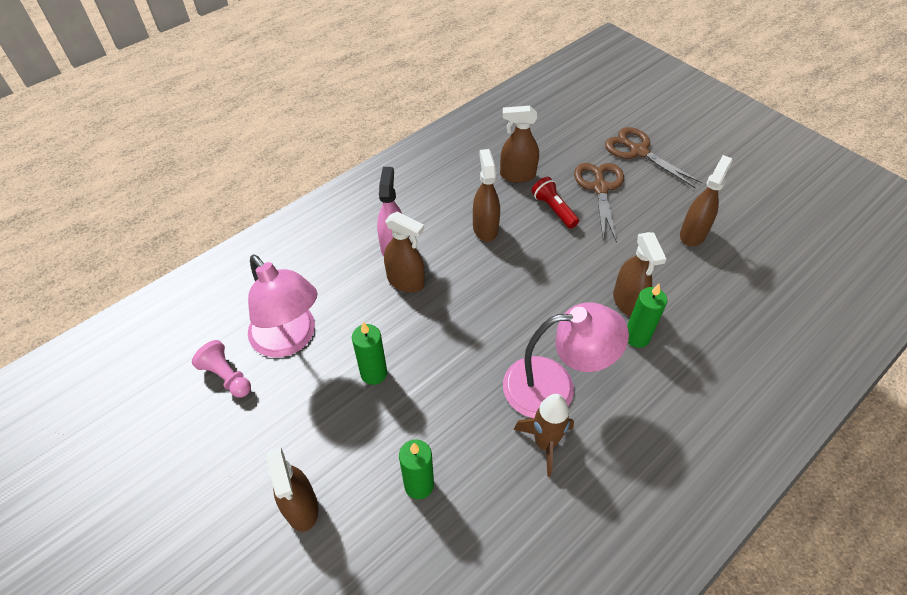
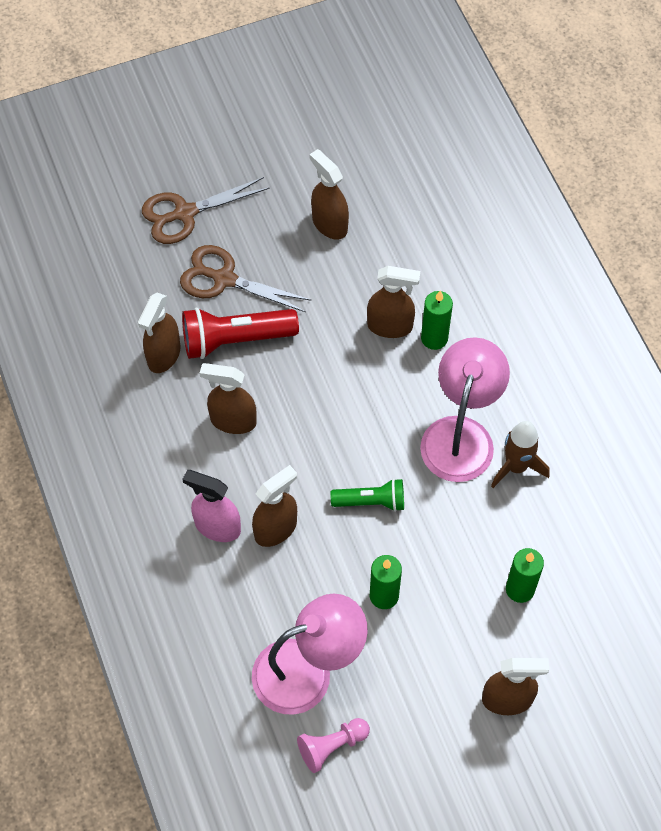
camera: 70 degrees left, 10 degrees up
(457, 337) = (371, 501): none -> green flashlight
(553, 209) = (235, 340): red flashlight -> red flashlight, size x1.63

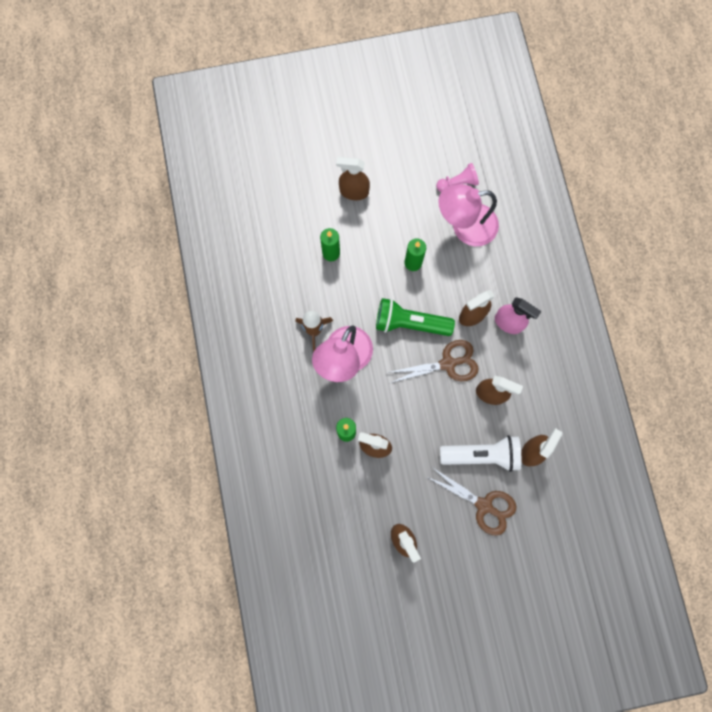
camera: 170 degrees left, 15 degrees up
(185, 213) = (507, 568): brown scissors -> brown scissors (448, 363)
(235, 340) = (481, 455): red flashlight -> white flashlight
(371, 501) = (410, 323): green flashlight -> green flashlight, size x1.63

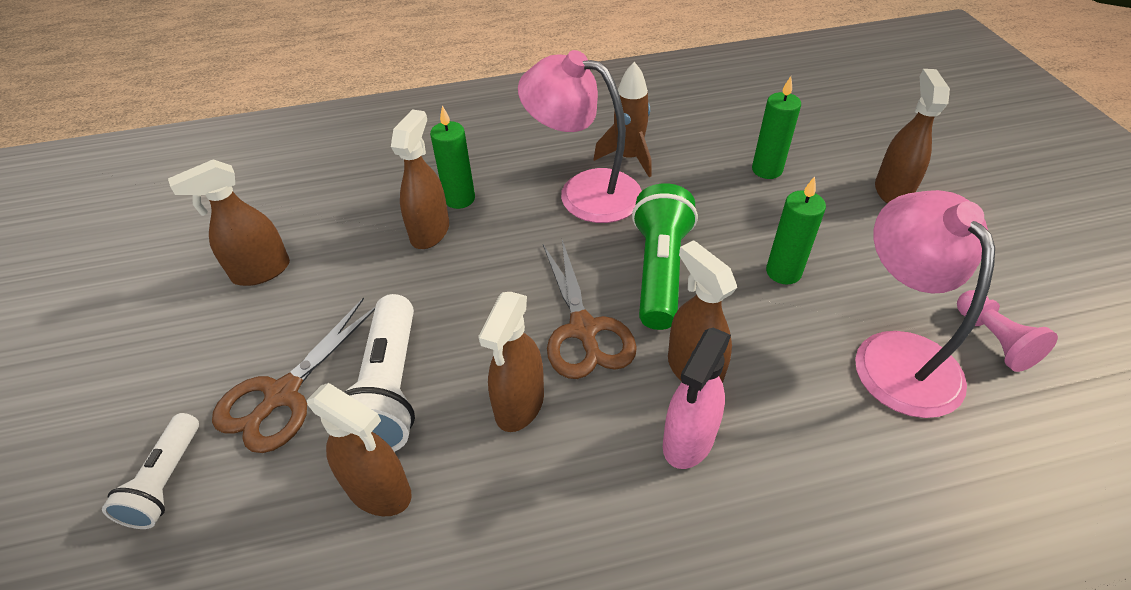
camera: 90 degrees right, 30 degrees down
(528, 546) = (166, 481): none -> white flashlight

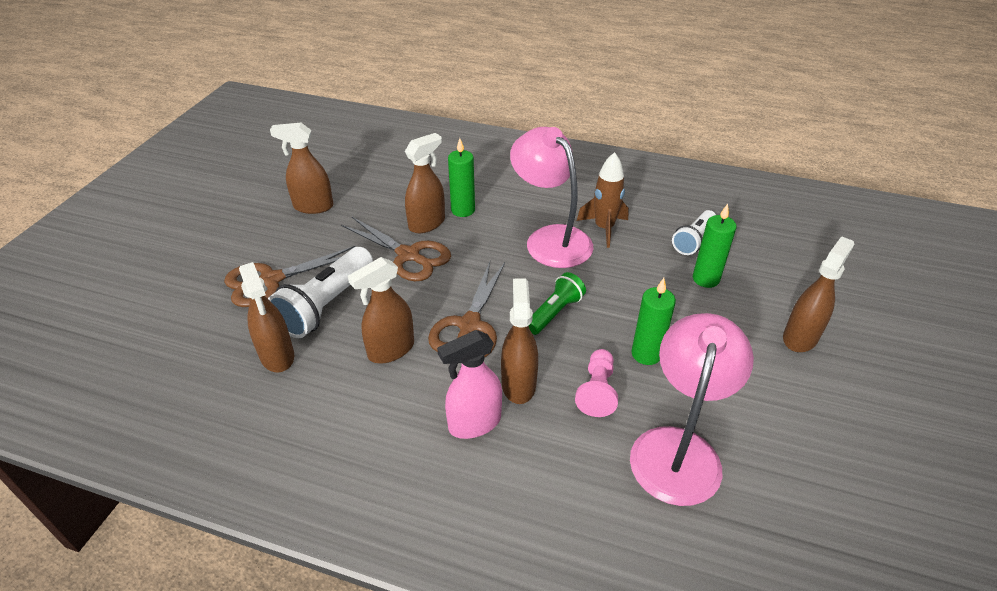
camera: 30 degrees right, 5 degrees down
(166, 481) = (184, 297): white flashlight -> white flashlight (693, 240)
(441, 280) = (408, 255): none -> brown scissors
(659, 271) = (554, 313): green flashlight -> green flashlight, size x0.61
(993, 340) = (773, 479): pink pawn -> pink pawn (597, 391)

